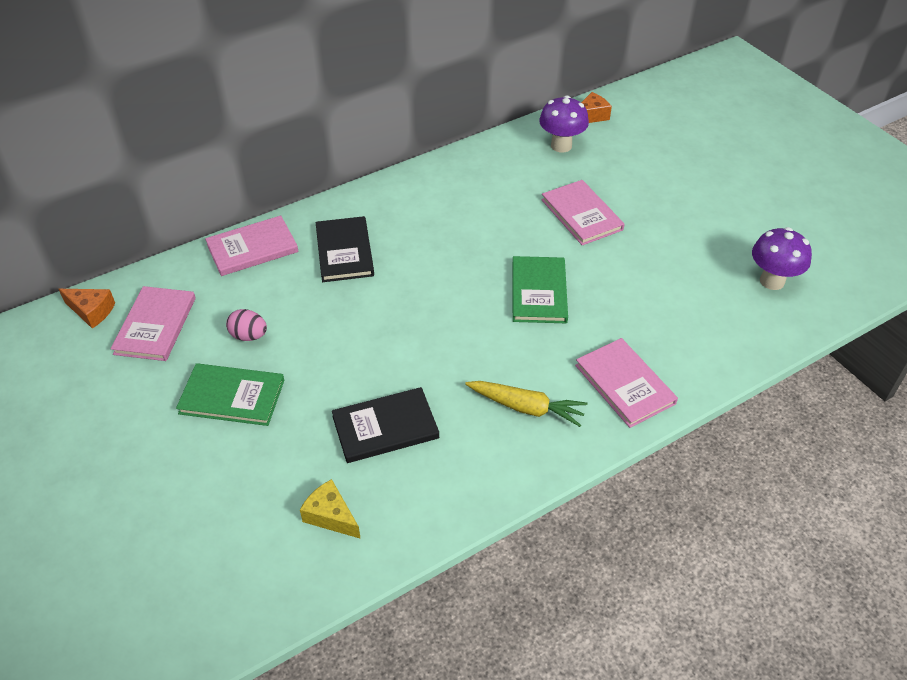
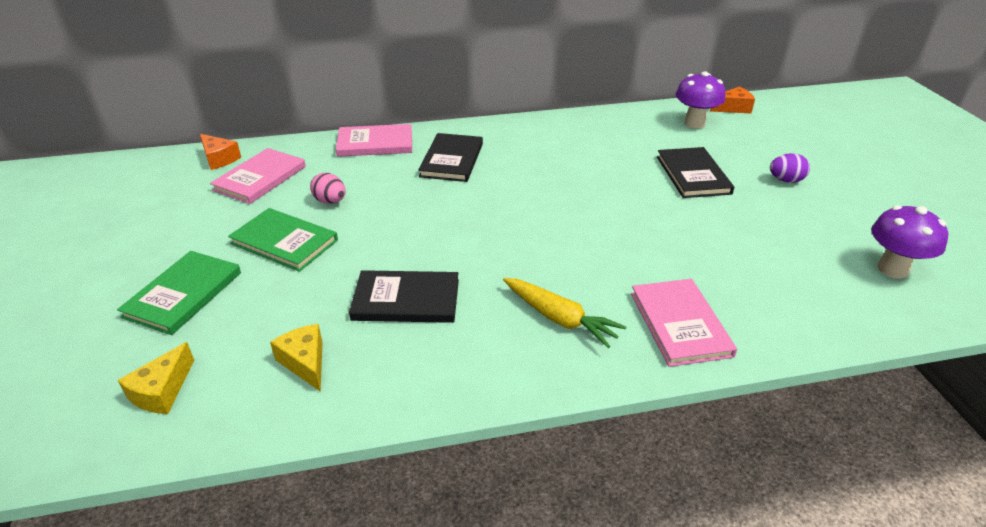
camera: 20 degrees right, 10 degrees down
(220, 582) = (162, 391): none -> yellow cheese
(538, 292) = (620, 225): green book -> green book (183, 294)
(581, 215) = (693, 175): pink book -> black book
(664, 201) = (785, 180): none -> purple egg

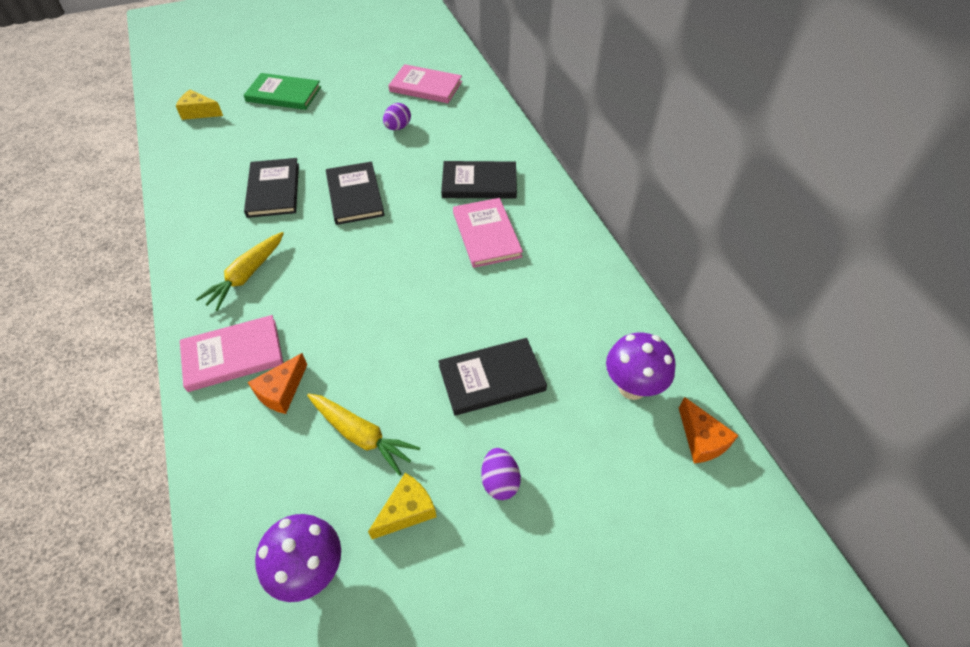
camera: 80 degrees right, 15 degrees up
(219, 159) = (450, 61): orange cheese -> orange cheese (281, 391)
(284, 242) = (341, 119): green book -> none
(305, 362) = (215, 158): yellow cheese -> yellow cheese (407, 511)
(330, 201) = (398, 127): pink egg -> purple egg
(375, 143) = (497, 131): pink book -> pink book (486, 234)
(441, 235) = (355, 195): none -> black book
(761, 241) = (361, 435): none -> yellow carrot

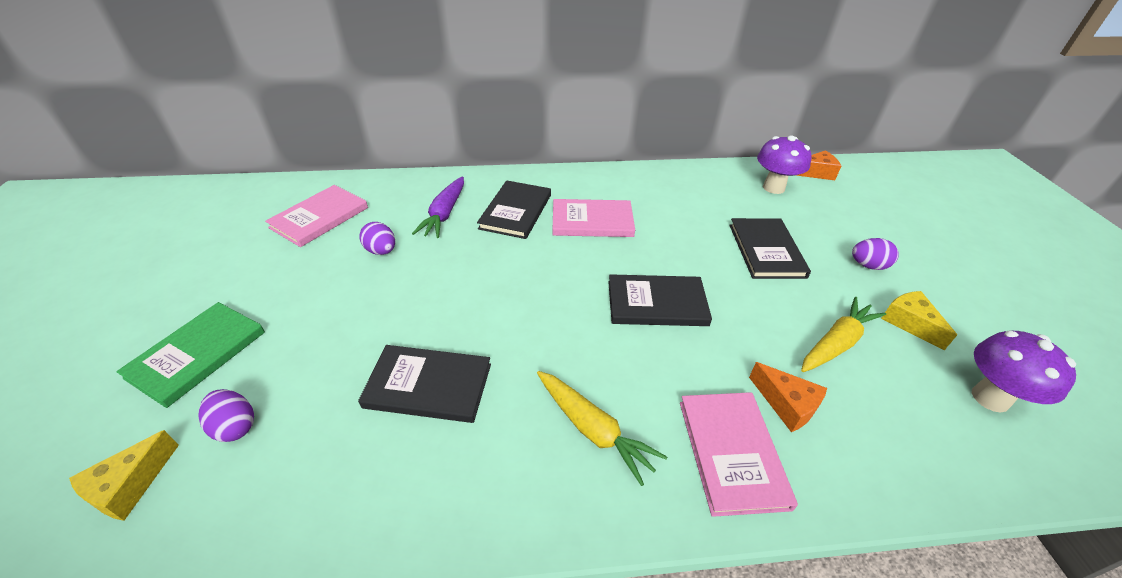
camera: 75 degrees left, 10 degrees down
(236, 128) = (235, 426): none -> purple egg
(355, 195) = (485, 304): black book -> black book (656, 303)
(457, 143) = (444, 214): none -> purple carrot

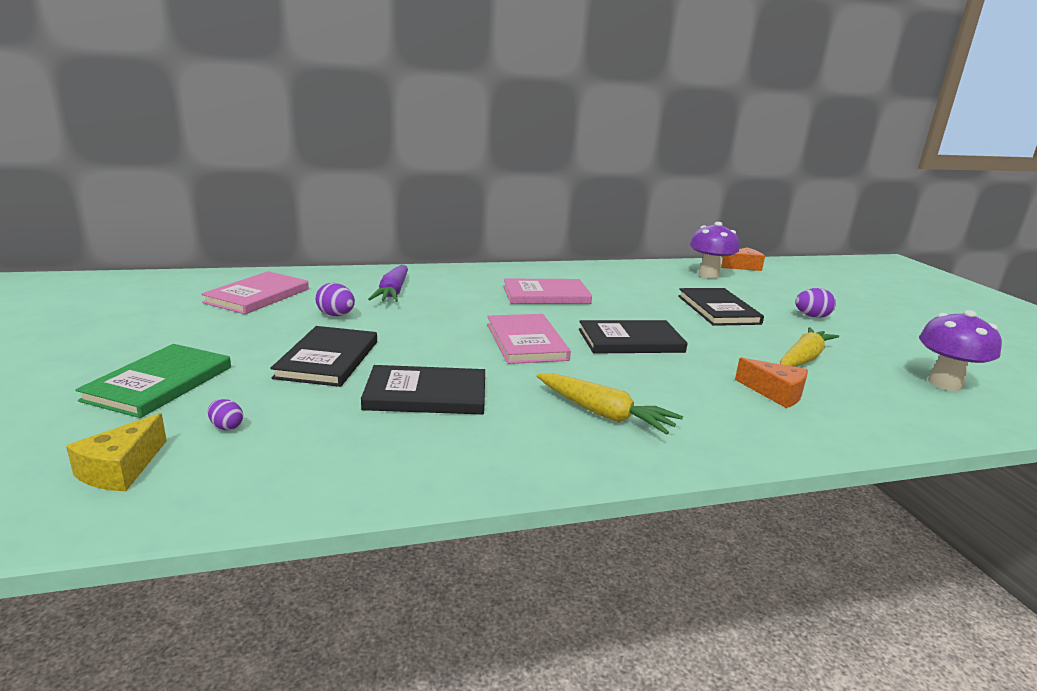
camera: 10 degrees left, 20 degrees down
(235, 426) = (226, 427): purple egg -> purple egg, size x0.61
(515, 211) = (466, 290): black book -> black book (327, 359)
(731, 452) = (738, 421): pink book -> pink book (526, 342)
(909, 323) = (861, 346): yellow cheese -> none

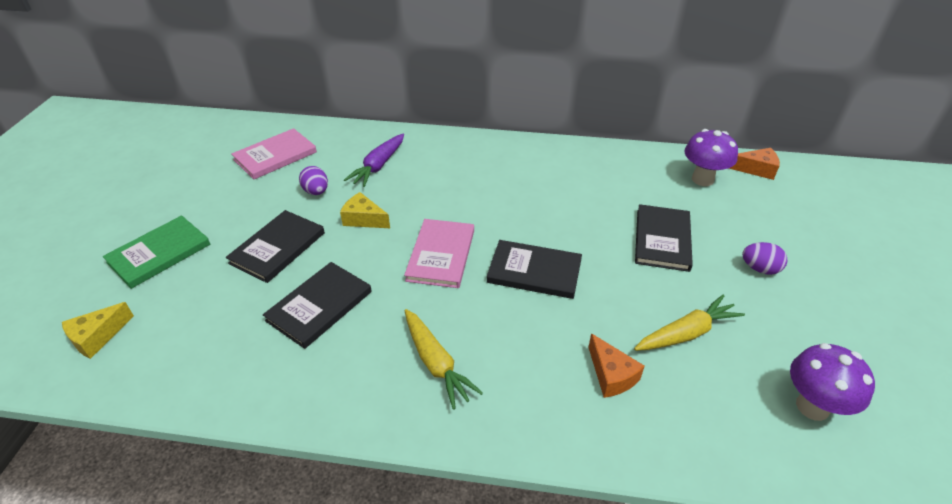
camera: 25 degrees right, 20 degrees up
(226, 427) = (173, 310): purple egg -> none
(414, 328) = (363, 219): none -> yellow cheese
(426, 394) = (319, 306): black book -> black book turned 75 degrees counterclockwise
(546, 295) = (507, 189): pink book -> none

